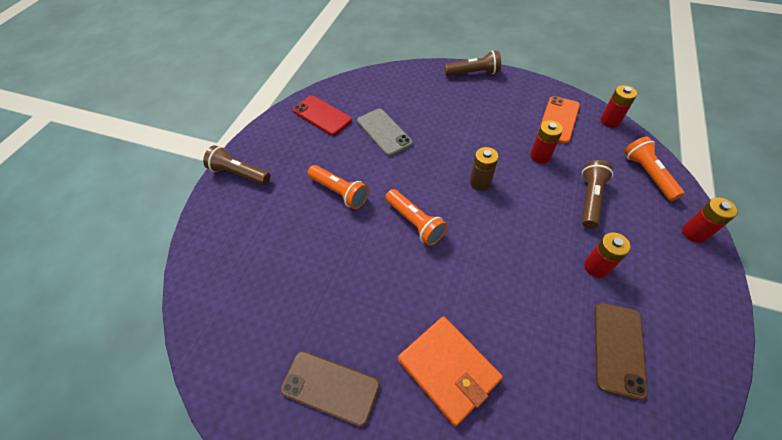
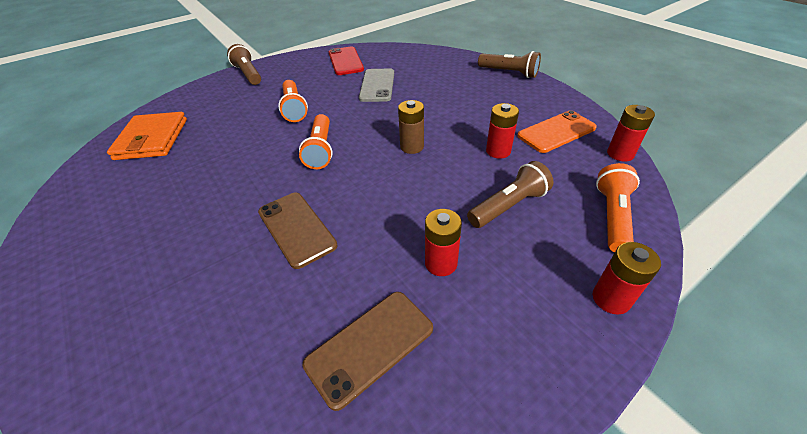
camera: 35 degrees right, 10 degrees down
(330, 387) = (122, 218): brown phone -> brown phone (296, 228)
(448, 369) = (206, 259): orange wallet -> orange wallet (152, 139)

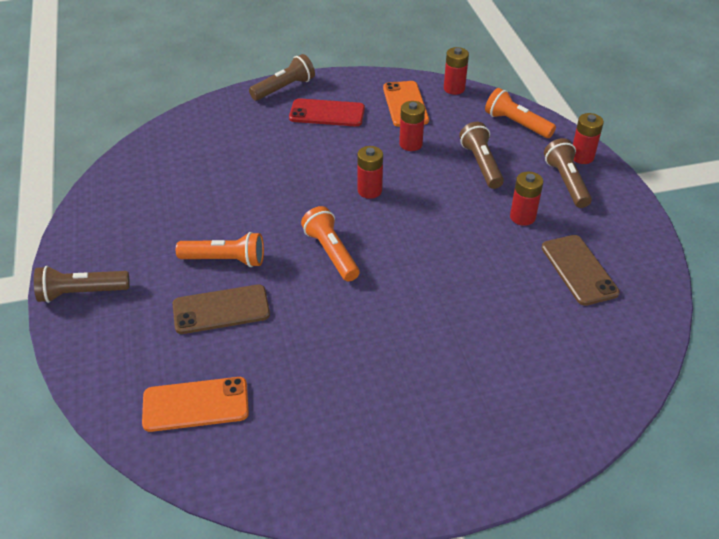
camera: 70 degrees left, 0 degrees up
(152, 139) = (196, 404): orange wallet -> orange phone
(296, 228) = (444, 289): brown phone -> brown phone (221, 309)
(320, 150) = (331, 253): orange flashlight -> orange flashlight turned 135 degrees counterclockwise
(345, 61) = (136, 193): red phone -> red phone (327, 113)
(377, 85) = (228, 182): grey phone -> none
(412, 147) = (369, 190): brown battery -> red battery
(540, 292) = (566, 182): none -> brown flashlight

